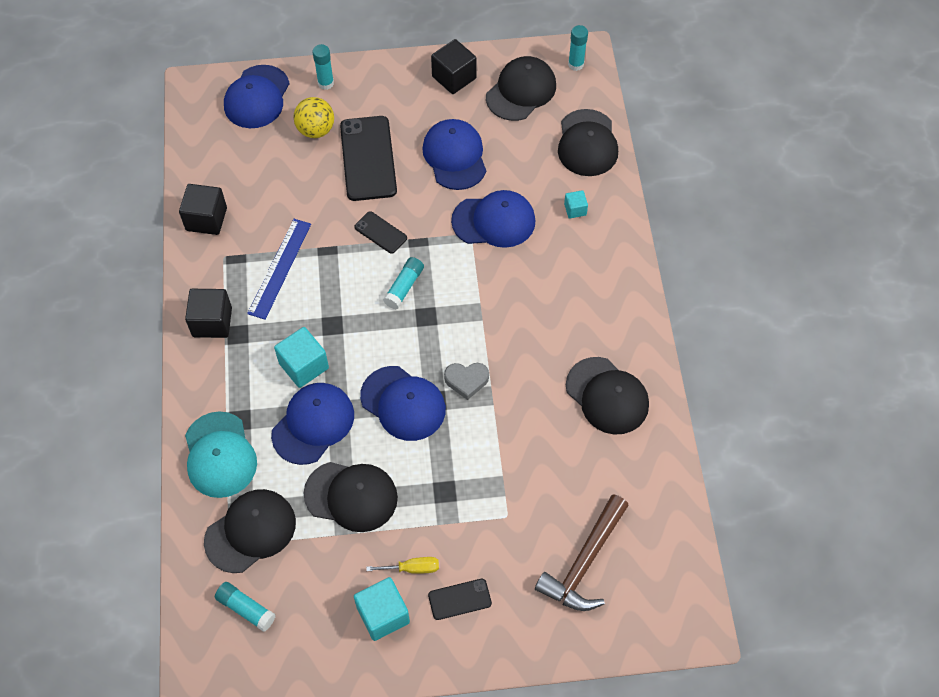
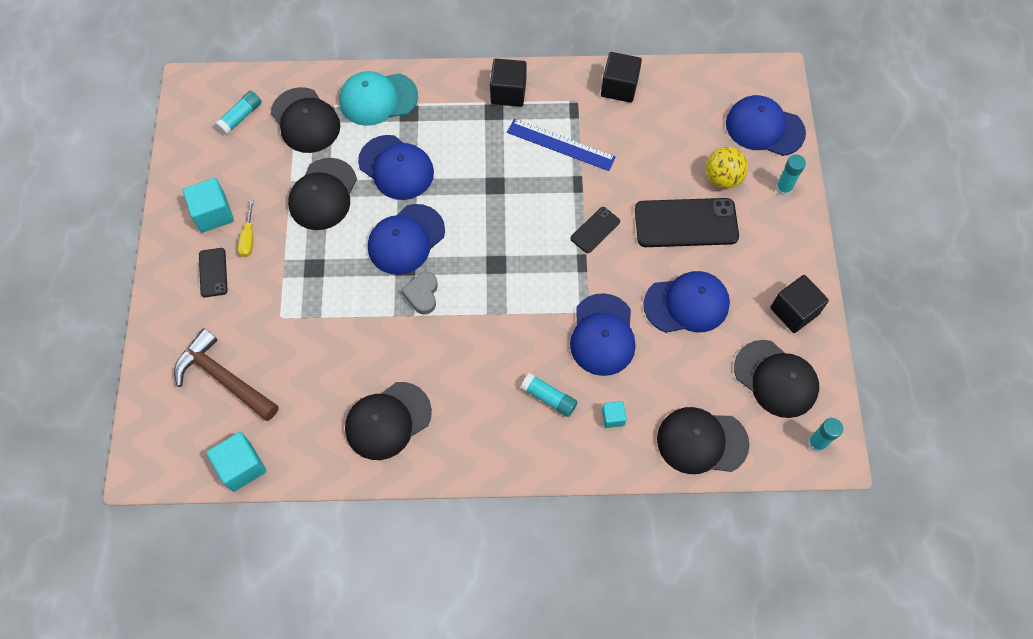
camera: 95 degrees right, 5 degrees up
(304, 366) = (455, 162): turquoise cube -> turquoise cube (241, 467)
(404, 287) = (530, 247): turquoise glue stick -> turquoise glue stick (549, 398)

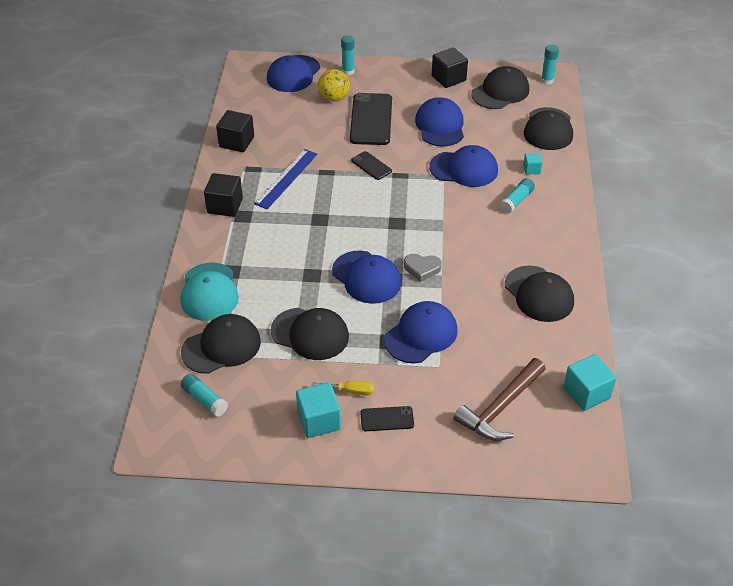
camera: 85 degrees left, 20 degrees down
(396, 168) = (290, 281): blue cap -> blue cap (421, 335)

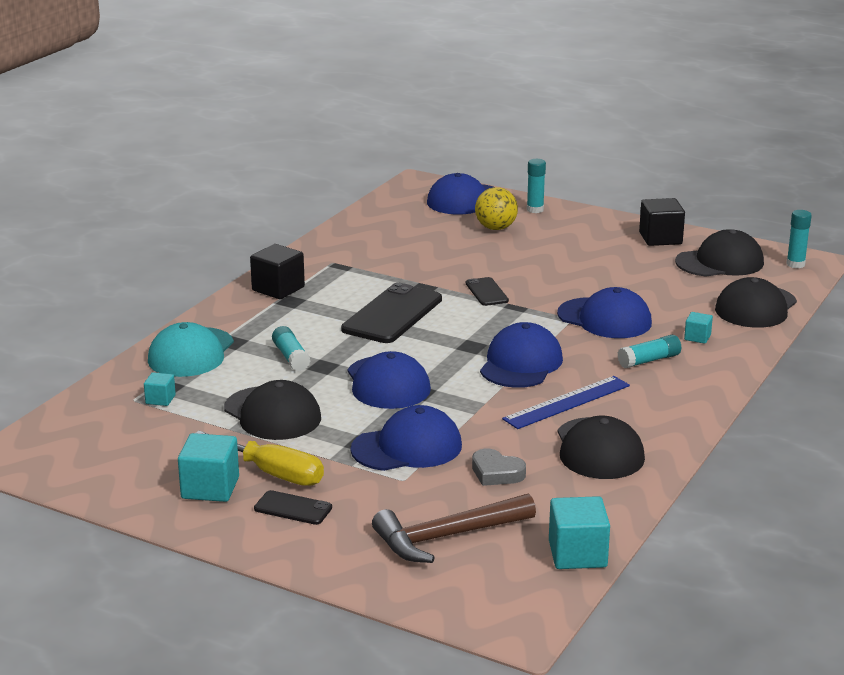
camera: 25 degrees right, 20 degrees down
(204, 400) = (98, 437): turquoise glue stick -> turquoise glue stick (291, 357)
(221, 347) = (160, 399): black cap -> turquoise cube
(236, 142) = (343, 241): black cube -> none
(286, 178) = (372, 281): blue ruler -> blue ruler (567, 402)
(351, 391) = (273, 473): yellow screwdriver -> yellow screwdriver, size x1.78
(371, 119) = (525, 254): black phone -> black phone (392, 314)
(422, 269) = (465, 392): grey heart -> grey heart (496, 473)
(440, 125) = (609, 276): blue cap -> blue cap (521, 363)

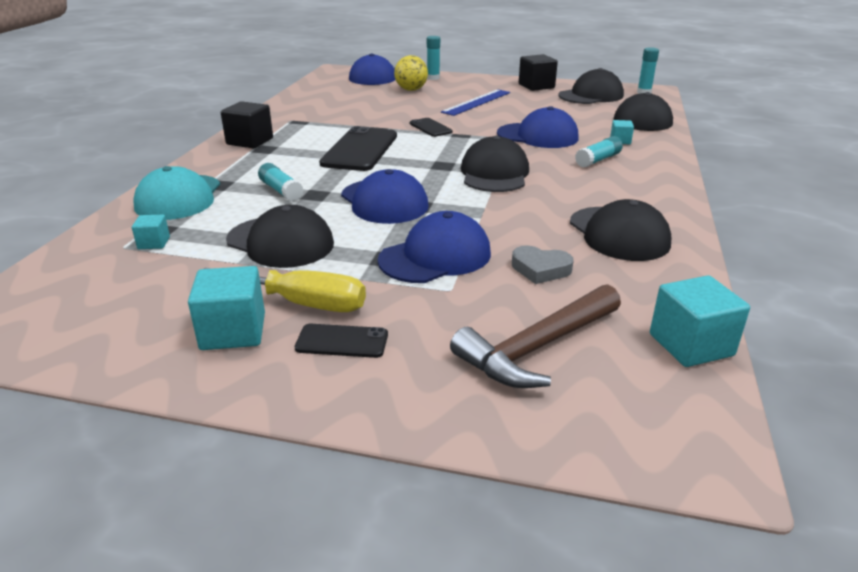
camera: 15 degrees left, 5 degrees up
(521, 363) = (494, 173): blue cap -> black cap
(567, 402) = (557, 198): blue ruler -> blue ruler (476, 102)

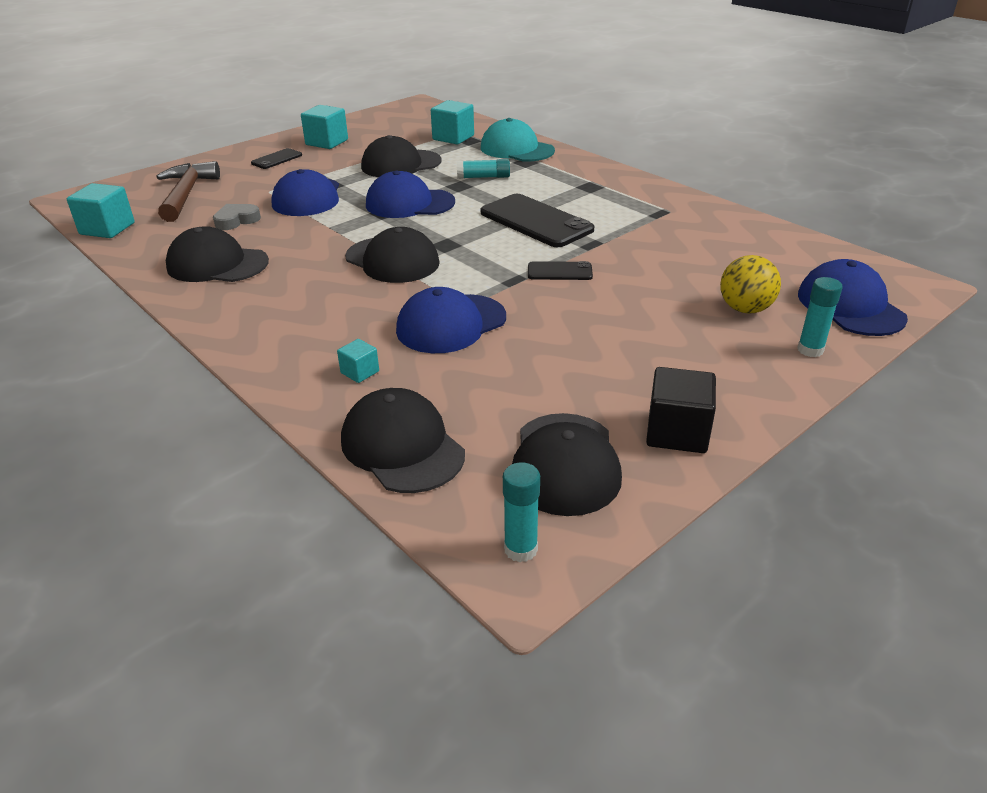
camera: 125 degrees right, 5 degrees up
(154, 243) = (453, 138): turquoise cube -> turquoise cube, size x1.84
(250, 141) = (618, 184): black cube -> none
(303, 303) = (323, 158): yellow screwdriver -> none
(476, 102) = (633, 337): blue ruler -> none
(598, 160) = (337, 326): turquoise glue stick -> none

